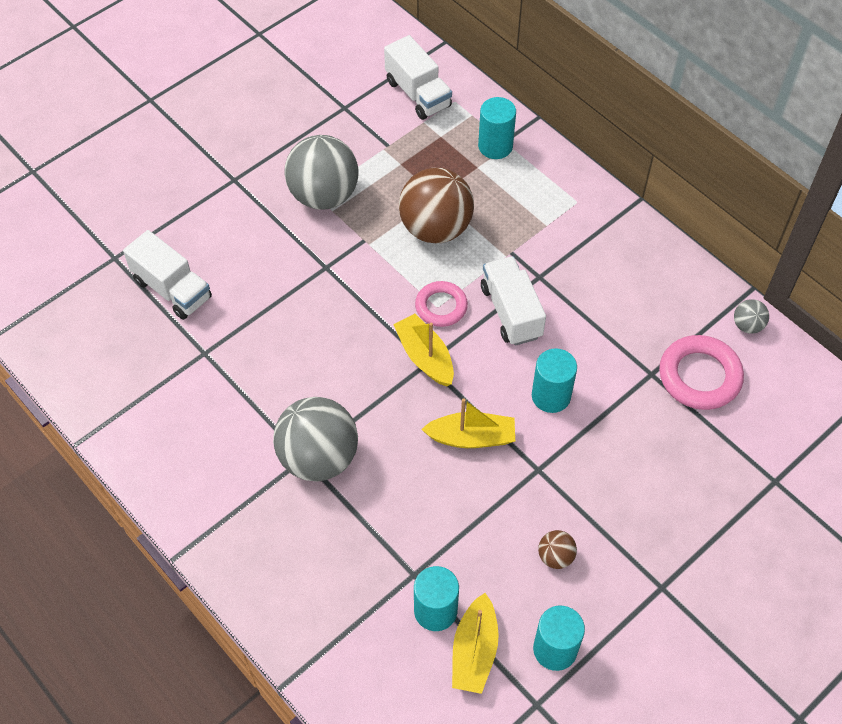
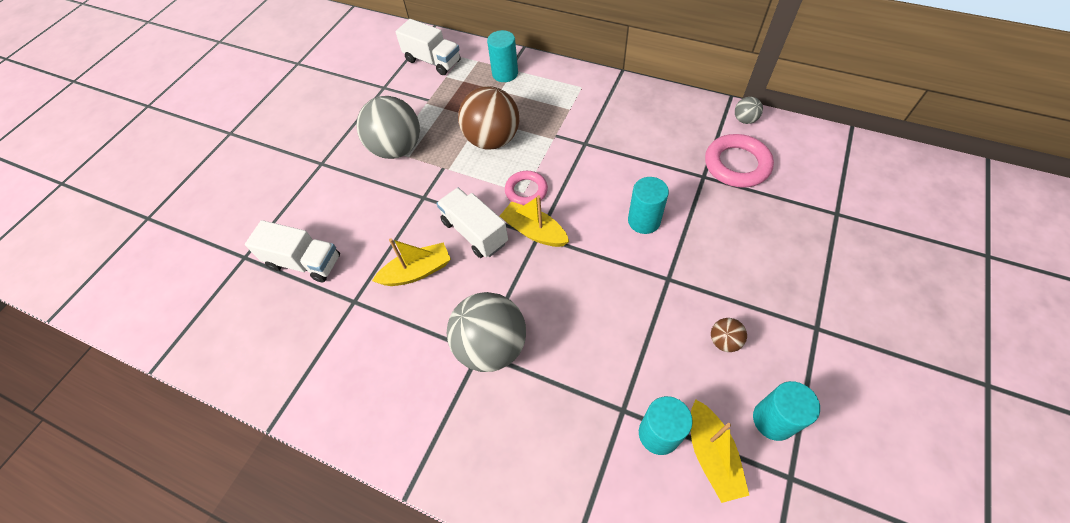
camera: 20 degrees left, 0 degrees up
(471, 437) = (604, 276): yellow boat -> yellow boat (417, 271)
(511, 312) = (579, 174): white truck -> white truck (474, 232)

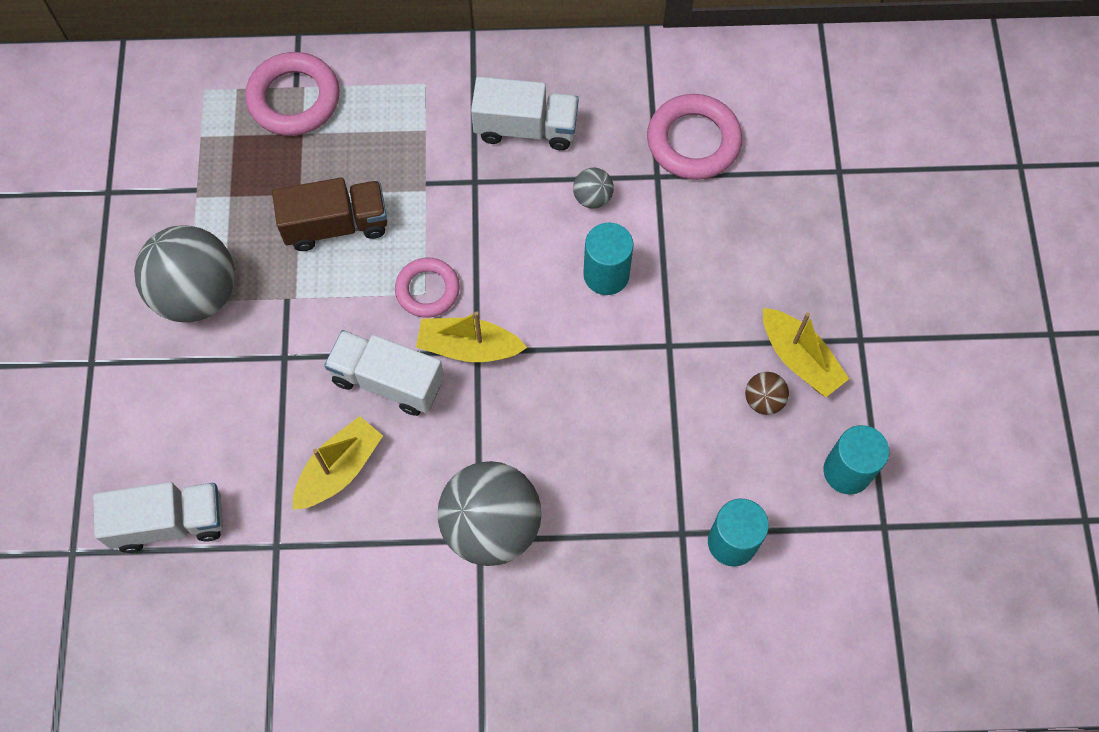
camera: 30 degrees left, 10 degrees up
(432, 61) = (161, 114): white truck -> white truck (525, 128)
(492, 140) = (336, 225): brown ball -> brown truck
(505, 73) = (294, 99): turquoise cylinder -> pink ring
(711, 455) = (796, 539): yellow boat -> yellow boat (799, 359)
(744, 120) = (678, 62): grey ball -> grey ball (592, 197)

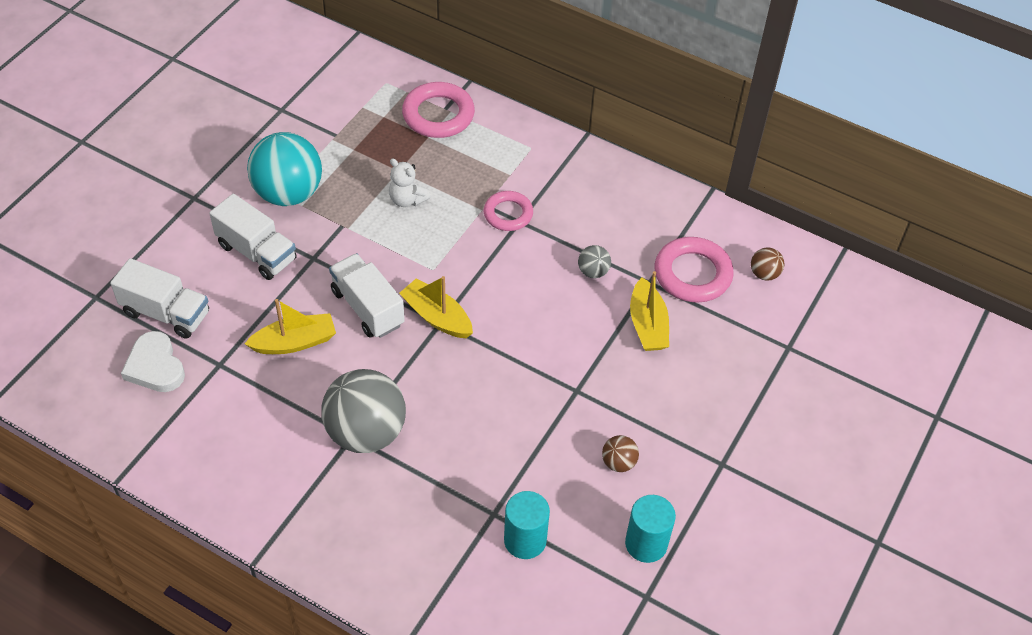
camera: 30 degrees right, 15 degrees down
(197, 294) = (288, 193): grey ball -> turquoise ball
(206, 592) = (155, 366): none -> white heart
(336, 225) = (407, 200): brown truck -> white teddy bear
(427, 290) = (436, 268): pink ring -> pink ring (508, 214)
(525, 128) = (579, 207): white truck -> white truck (257, 252)
(606, 274) = (566, 323): turquoise cylinder -> none
(762, 100) = (764, 274): none -> brown ball
(799, 359) = (666, 451): yellow boat -> yellow boat (647, 325)

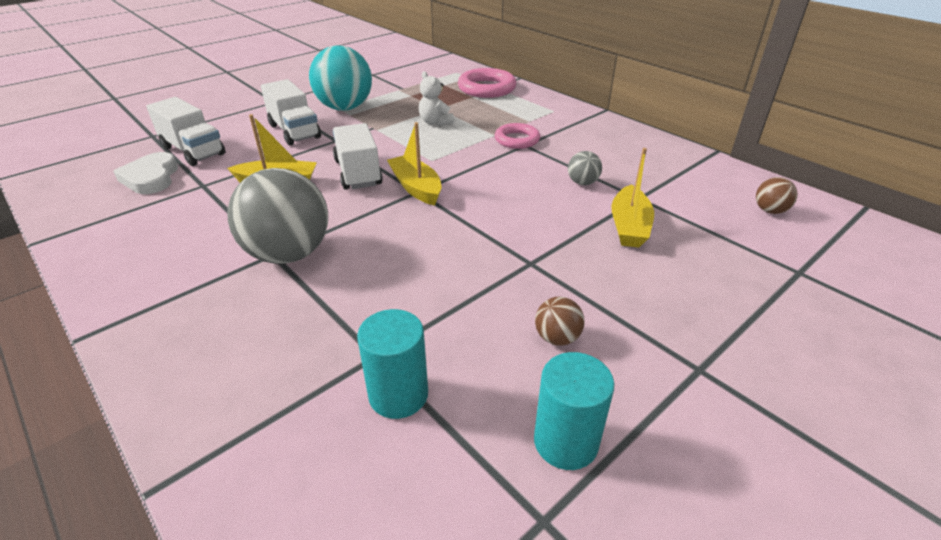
camera: 20 degrees right, 15 degrees down
(692, 274) = (687, 199): pink ring -> none

